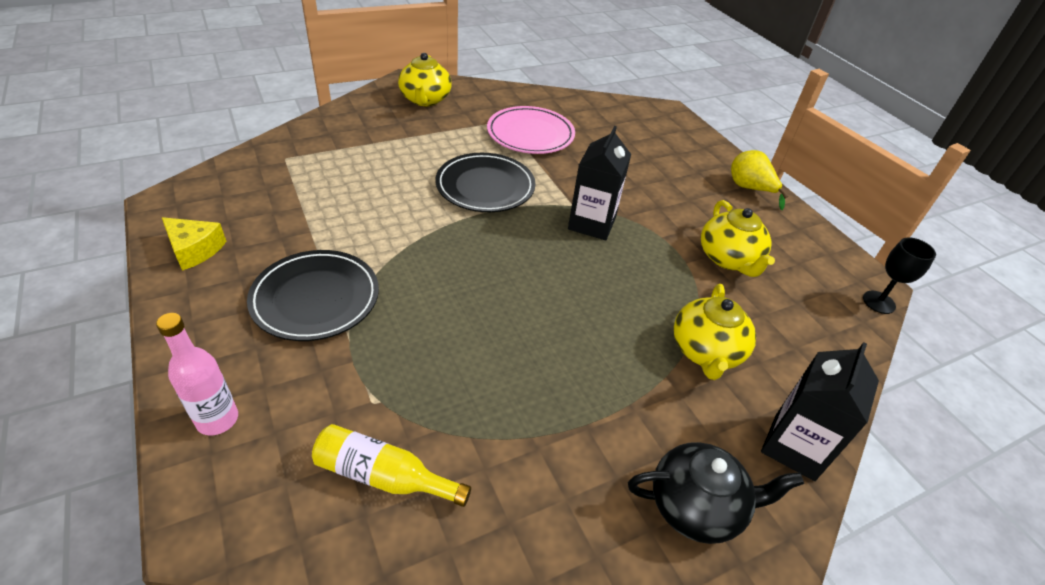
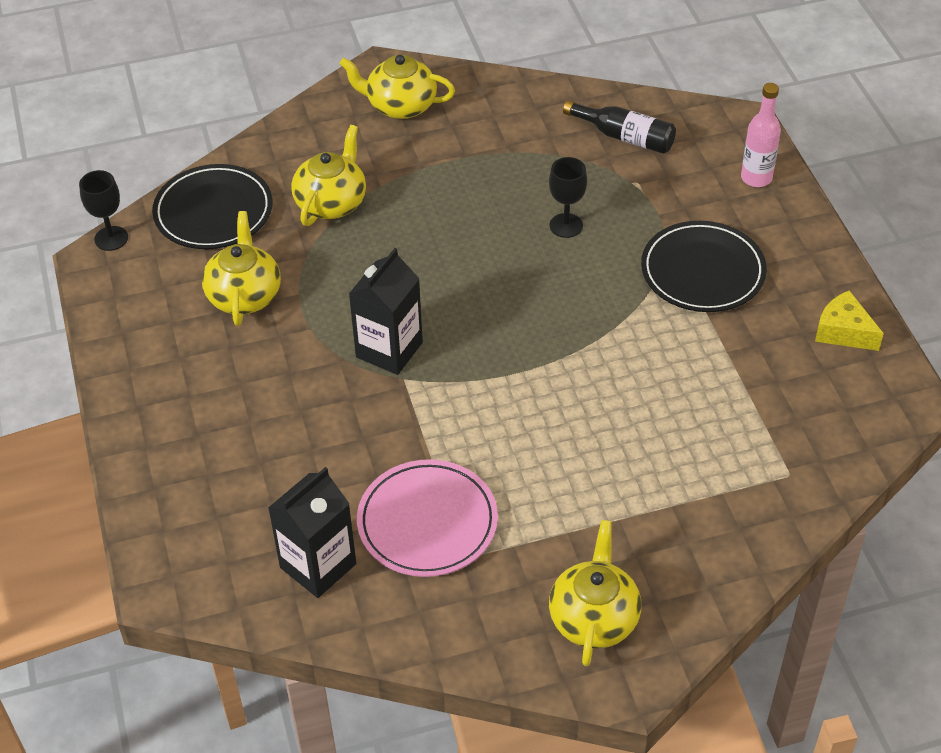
camera: 165 degrees left, 5 degrees up
(383, 475) = (625, 137): yellow bottle -> black bottle
(456, 340) = (566, 225): none -> black goblet
(485, 186) = (514, 414): black plate -> black plate (213, 211)
(696, 506) = (400, 106): black teapot -> yellow teapot
(750, 189) = (141, 399): yellow pear -> none
(794, 446) = (301, 132): black carton -> black carton (318, 566)

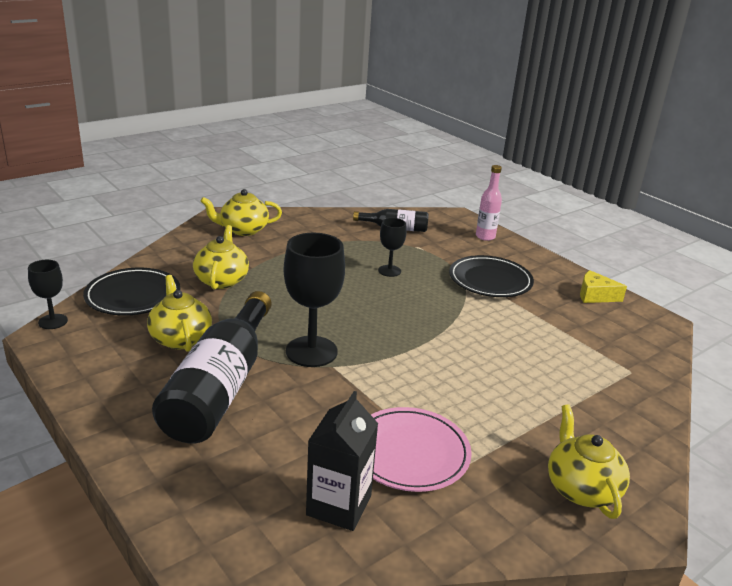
camera: 25 degrees left, 20 degrees down
(261, 380) = (220, 387): none -> black bottle
(389, 350) = (311, 351): black carton -> black goblet

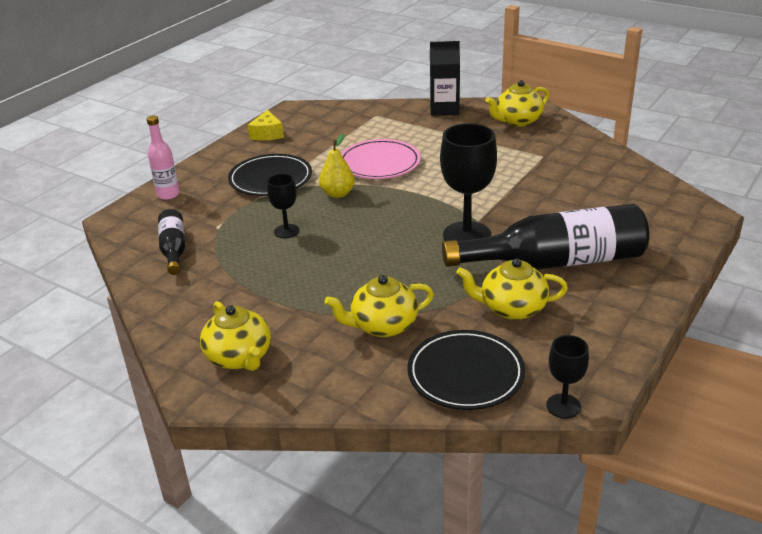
camera: 105 degrees left, 5 degrees up
(180, 338) = (512, 308): yellow teapot -> yellow teapot turned 45 degrees clockwise
(339, 505) = (616, 184): black carton -> black carton (444, 109)
(410, 453) = (544, 172): pink plate -> pink plate (379, 163)
(440, 305) = (337, 194): none -> yellow pear

